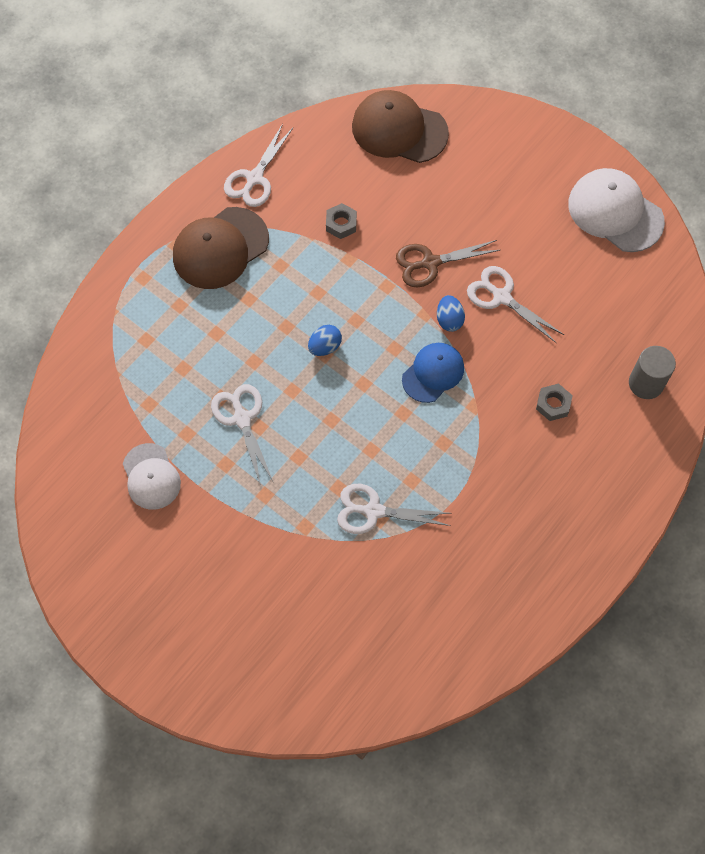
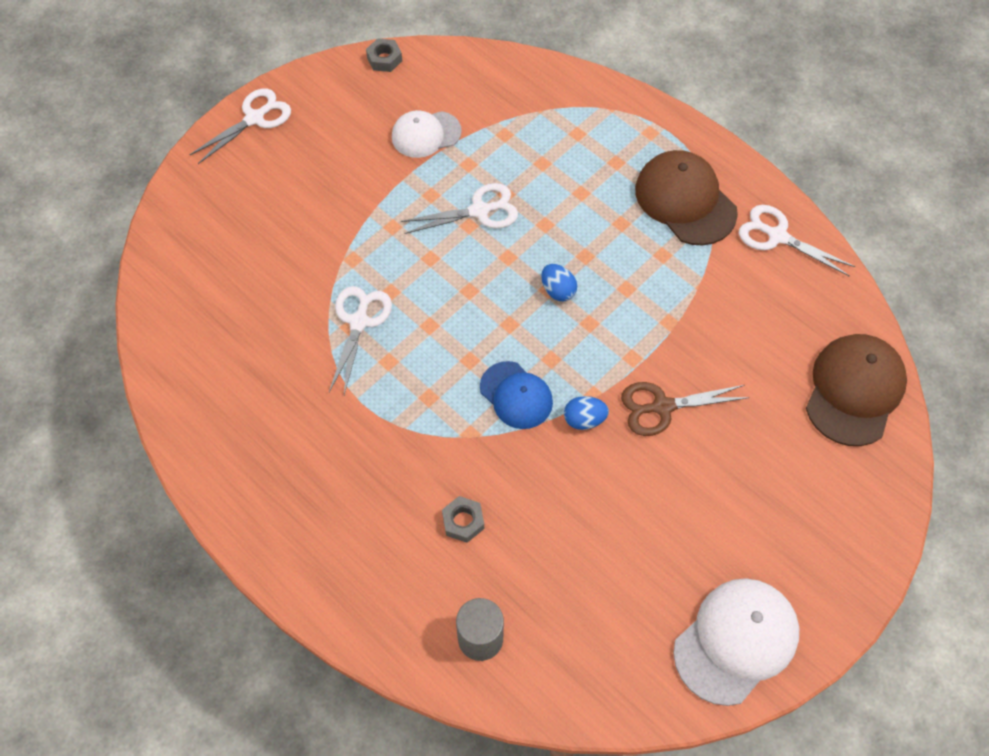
camera: 95 degrees right, 5 degrees down
(341, 224) = (717, 318): grey nut -> grey nut (384, 59)
(430, 263) = (662, 407): brown scissors -> brown scissors turned 90 degrees counterclockwise
(501, 297) = (612, 481): white scissors -> white scissors (254, 118)

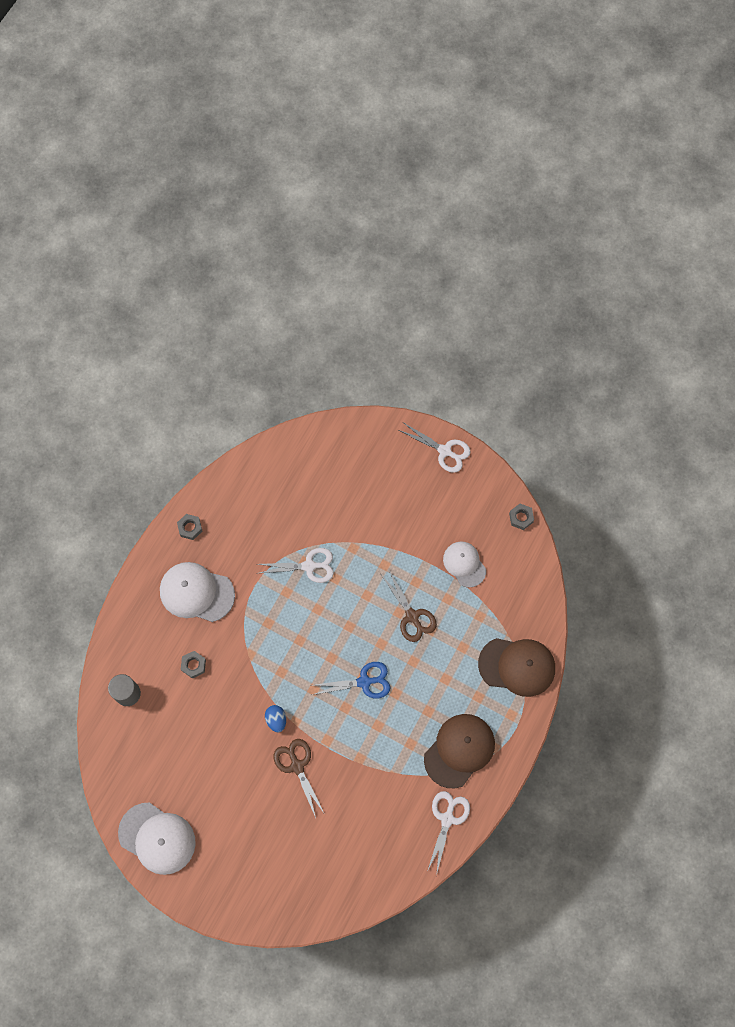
camera: 75 degrees right, 10 degrees up
(231, 477) = (190, 528): none -> grey nut
(344, 491) = (196, 593): none -> white cap
(479, 211) = (412, 616): white scissors -> brown scissors
(516, 395) = (282, 674): blue cap -> none
(558, 290) = (364, 682): blue egg -> blue scissors
(854, 391) = (339, 887): brown cap -> brown cap (517, 666)

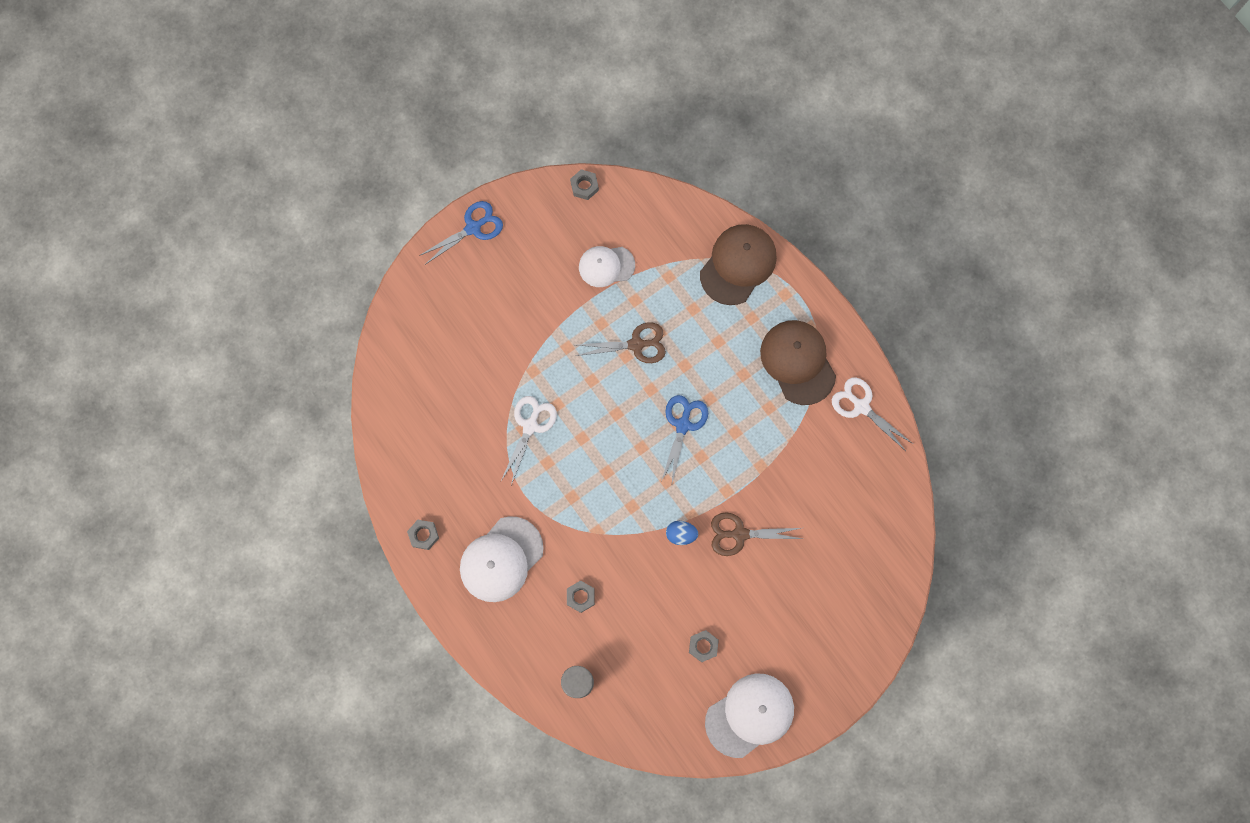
camera: 65 degrees left, 5 degrees up
(195, 777) = (703, 646): none -> grey nut
(445, 451) = (473, 228): white scissors -> blue scissors

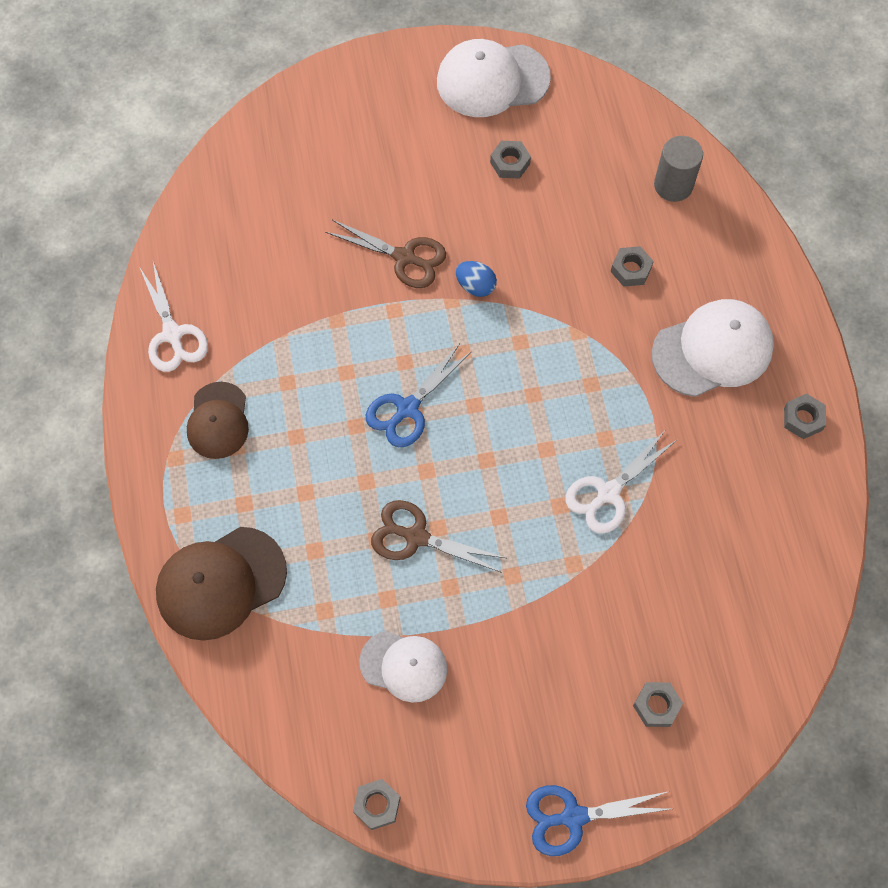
camera: 155 degrees left, 10 degrees down
(450, 308) = (656, 706): none -> grey nut
(798, 362) = (218, 421): brown cap -> brown cap, size x0.65

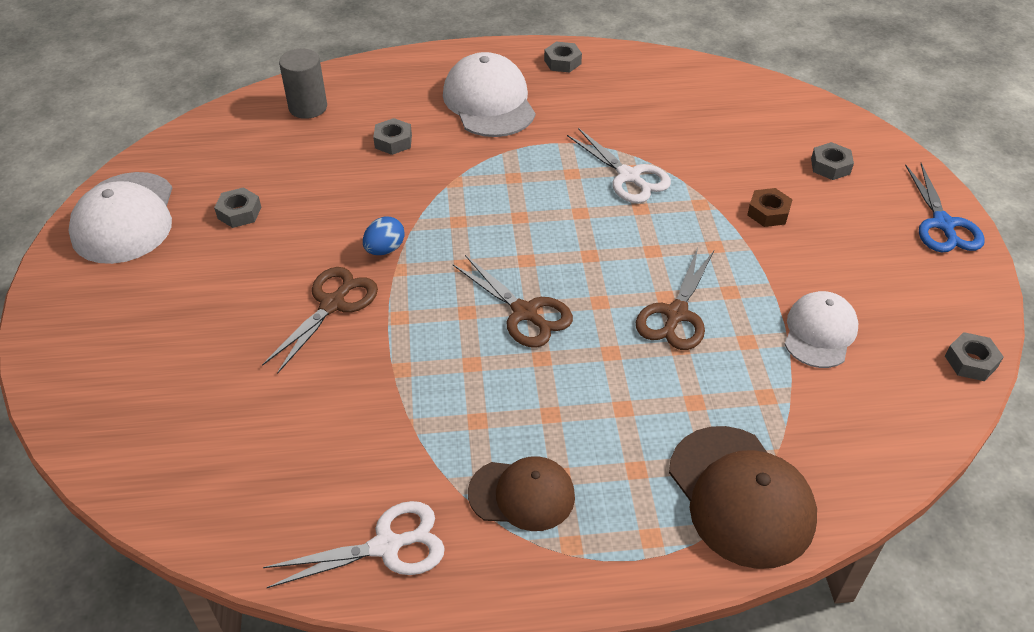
camera: 85 degrees left, 20 degrees down
(407, 408) = (525, 313): blue scissors -> brown scissors
(569, 631) = (768, 212): none -> brown nut

